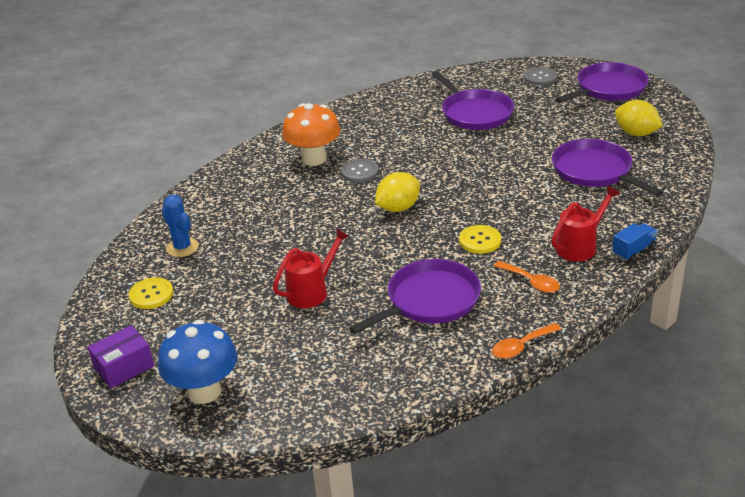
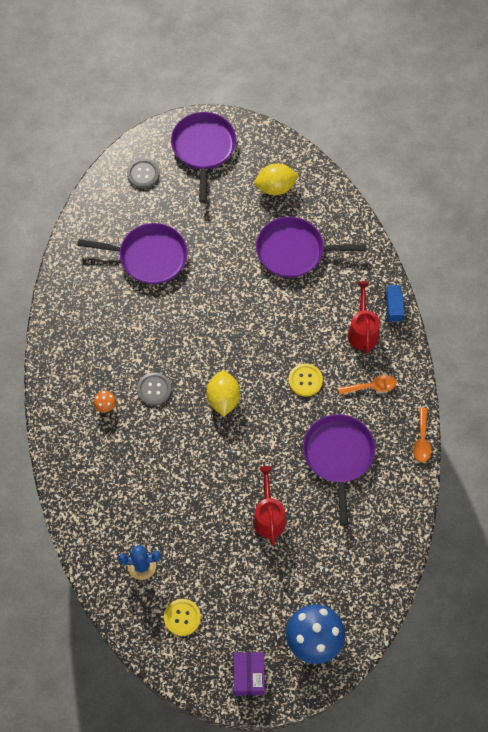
camera: 55 degrees left, 30 degrees up
(314, 159) = (106, 406): orange mushroom -> orange mushroom, size x0.42

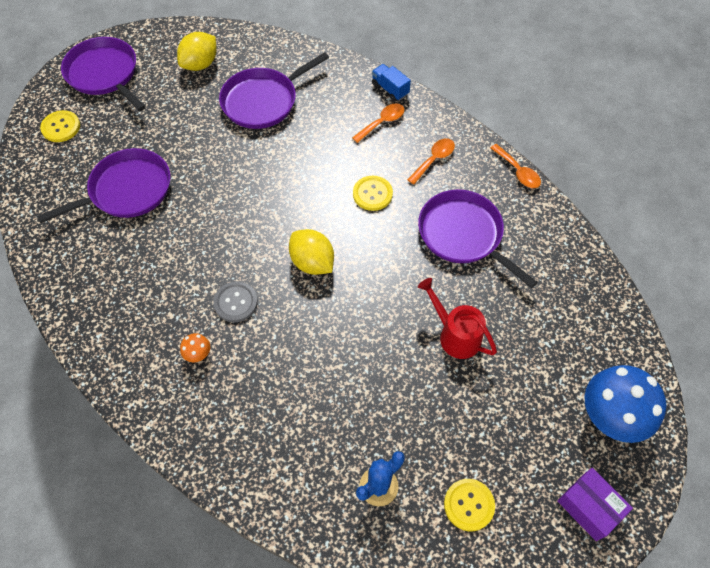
camera: 40 degrees left, 5 degrees down
(143, 174) = (61, 127): grey button -> yellow button
(362, 330) = (382, 122): red watering can -> orange spoon

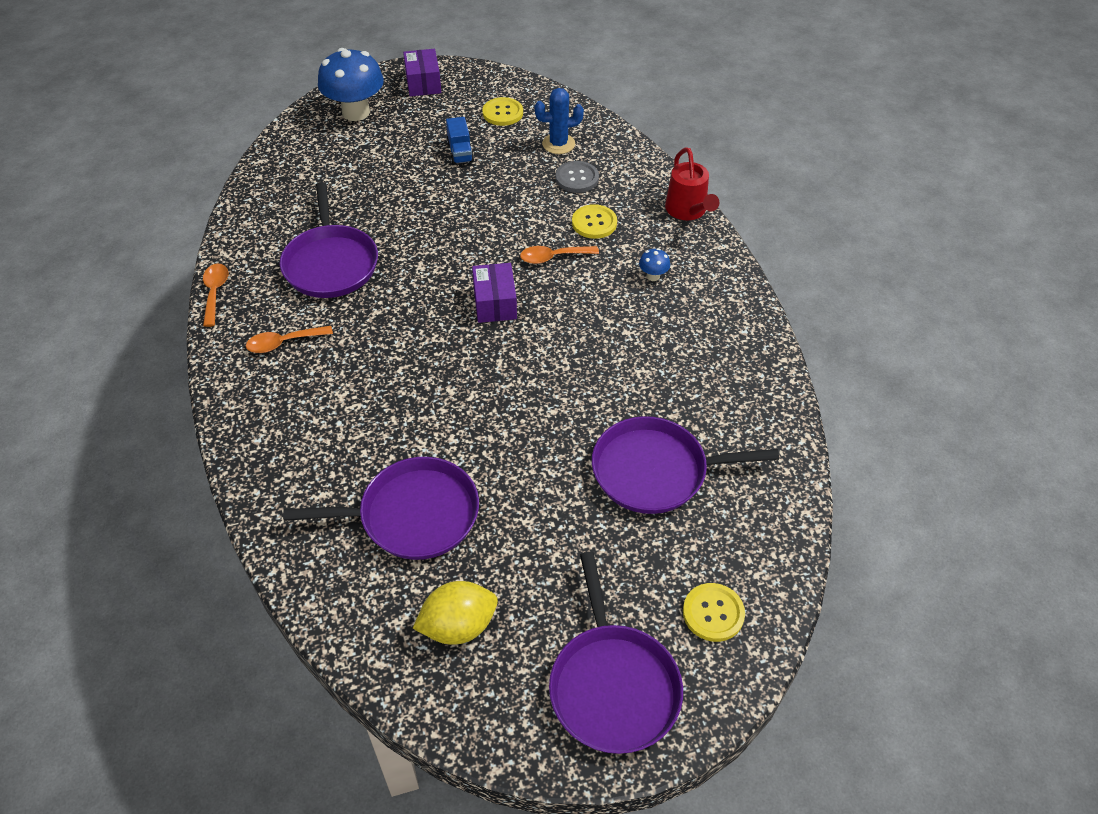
camera: 150 degrees left, 10 degrees down
(198, 354) = (653, 276): orange mushroom -> blue mushroom
(235, 302) = (593, 301): grey button -> grey button (577, 178)
(312, 262) = (495, 303): yellow lemon -> purple box
(372, 194) = (381, 338): yellow button -> yellow button (594, 223)
(382, 122) = (295, 412): orange spoon -> orange spoon (553, 257)
(390, 89) = (243, 451): blue truck -> blue truck (460, 152)
(454, 334) = (417, 199): red watering can -> red watering can (688, 211)

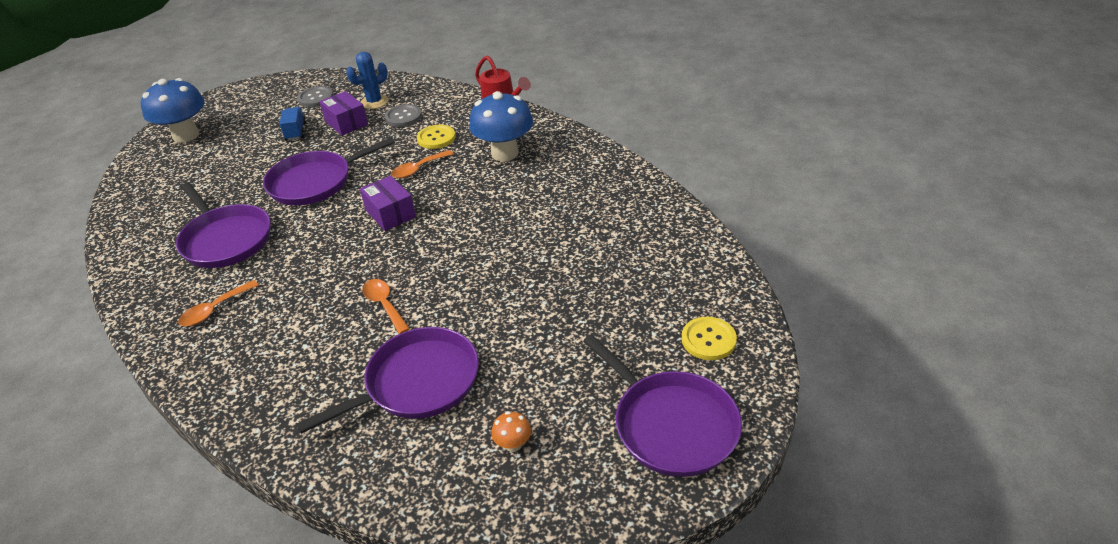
camera: 25 degrees left, 10 degrees down
(215, 292) = (123, 299): orange spoon -> orange spoon (384, 304)
(423, 83) = (235, 100): purple box -> purple box (346, 123)
(458, 626) = (513, 444): yellow lemon -> orange mushroom
(460, 152) = (296, 132): blue truck -> blue truck turned 150 degrees counterclockwise
(502, 113) = (316, 98): yellow button -> grey button
(653, 276) = (505, 153): blue mushroom -> blue mushroom, size x2.40
(655, 471) = (596, 269): purple pan -> purple pan (315, 182)

